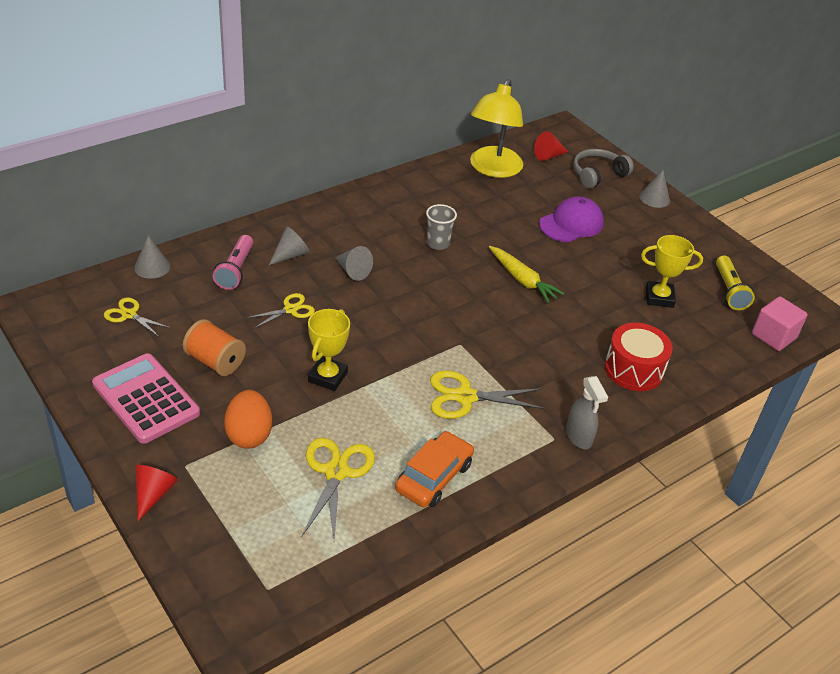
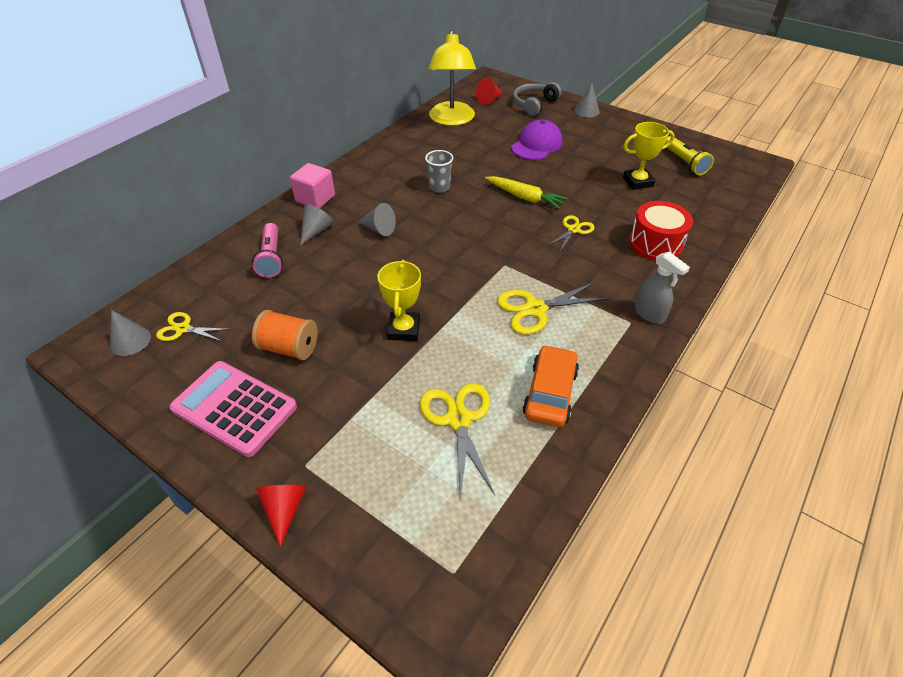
camera: 15 degrees left, 5 degrees up
(152, 267) = (188, 277): grey cone -> grey cone (130, 341)
(249, 434) = (356, 410): orange egg -> none
(290, 310) = (339, 278): yellow scissors -> yellow scissors (573, 230)
(773, 336) = (739, 187): pink cube -> pink cube (315, 198)

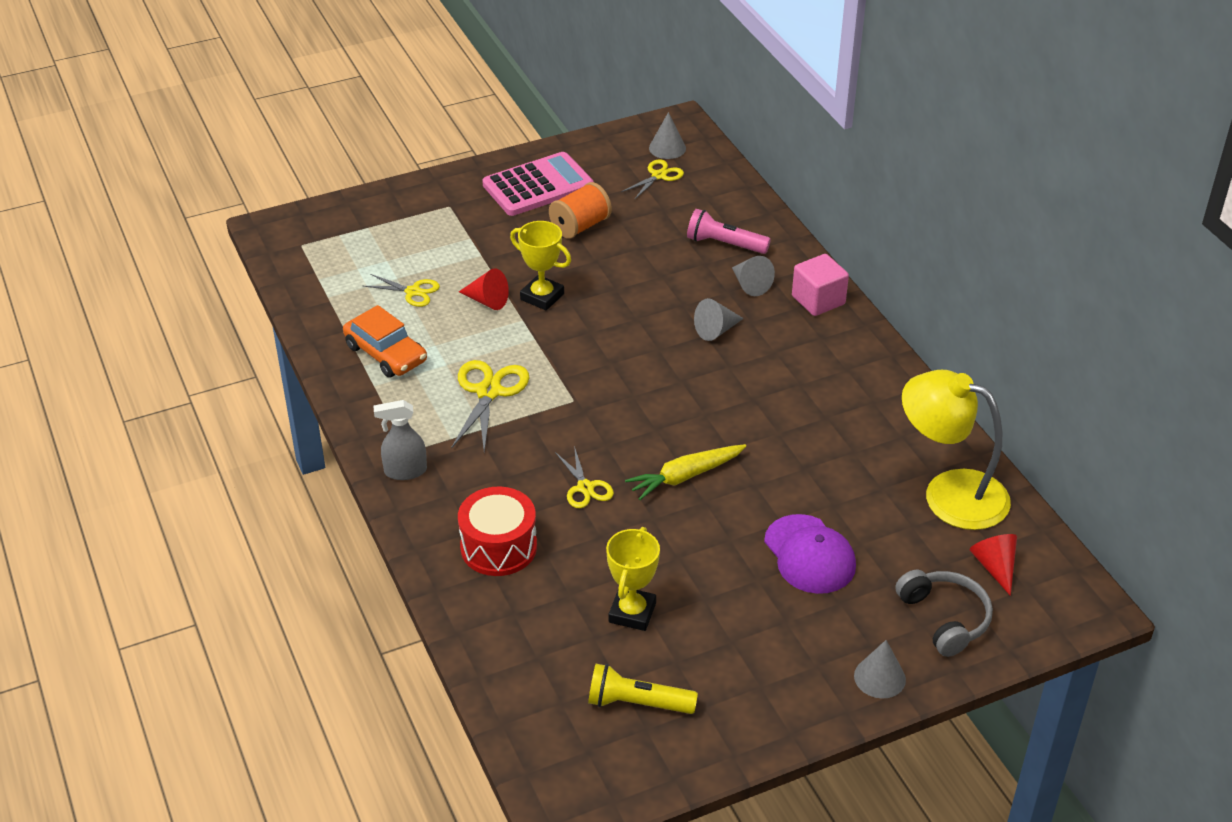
camera: 120 degrees right, 5 degrees down
(285, 509) = (422, 189): red cone -> red cone (487, 301)
(439, 187) = (767, 409): grey cup -> none
(458, 419) = (413, 292): yellow scissors -> yellow scissors, size x0.62

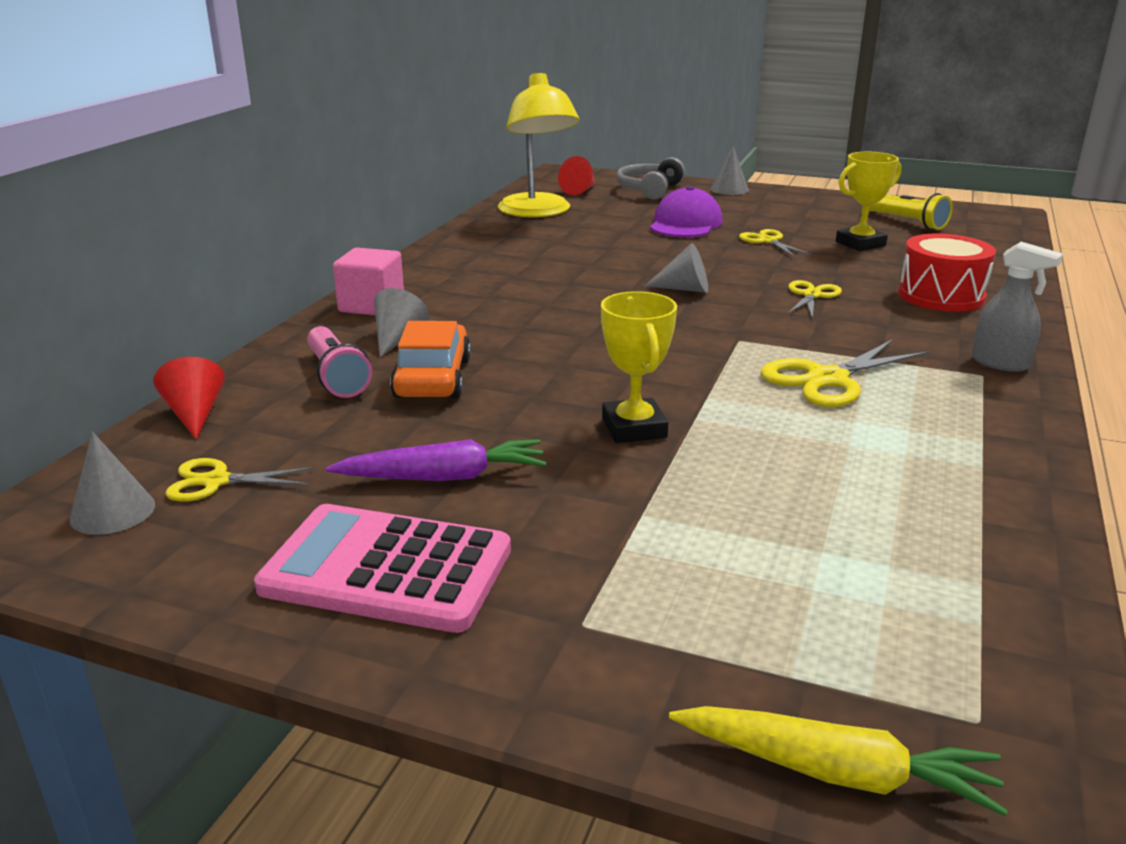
camera: 135 degrees left, 15 degrees down
(386, 353) = (934, 465): orange car -> orange car (433, 378)
(413, 292) = (814, 518): yellow scissors -> yellow scissors (768, 241)
(487, 301) = (714, 457): red cone -> red cone (195, 414)
(580, 226) = (444, 477): orange spool -> purple carrot
(685, 476) = (711, 272): yellow carrot -> yellow carrot (836, 772)
(716, 330) = (505, 326): grey cone -> grey cone (684, 289)

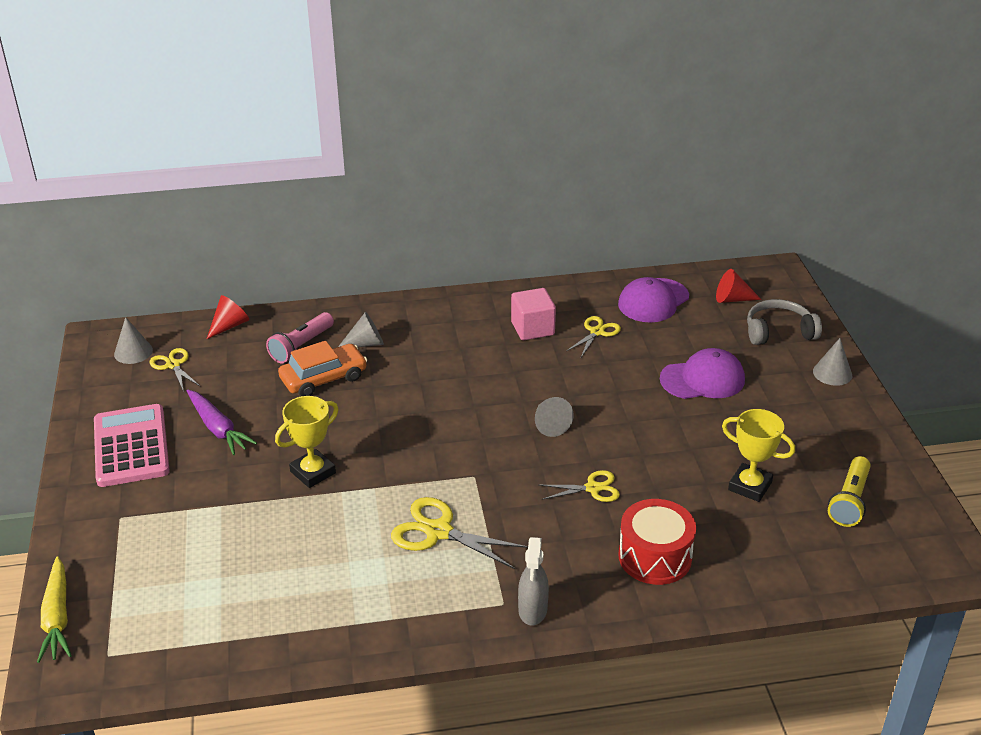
camera: 60 degrees right, 10 degrees up
(371, 306) = (405, 312): pink cube -> pink cube (532, 328)
(538, 212) = (653, 301): yellow lamp -> purple cap
(768, 241) = (703, 434): yellow scissors -> yellow scissors (597, 332)

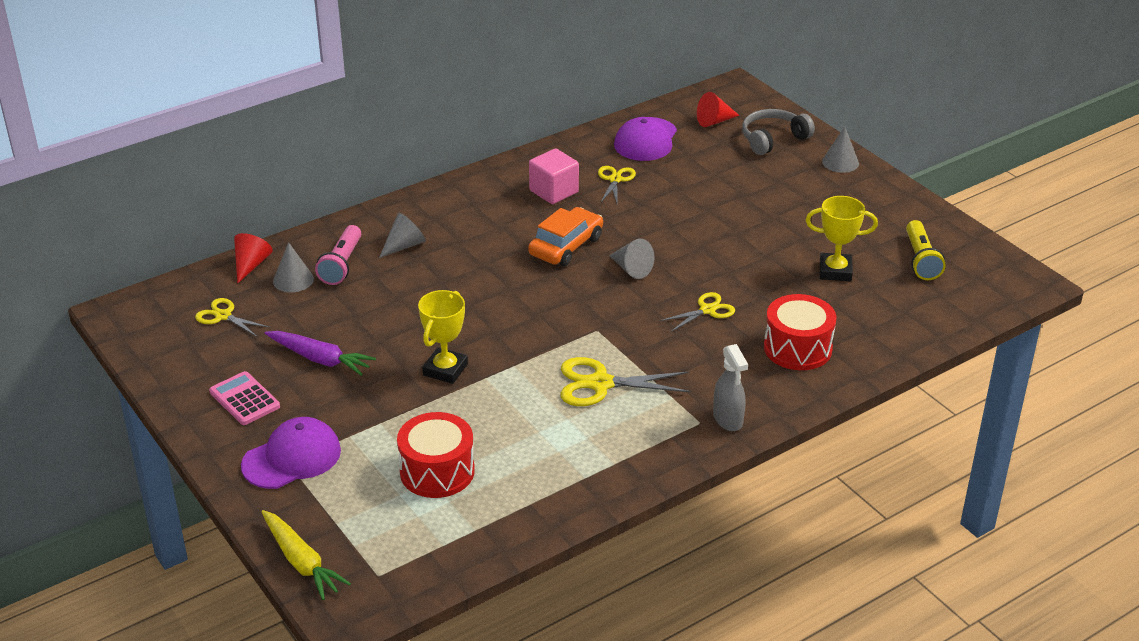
camera: 25 degrees left, 0 degrees up
(131, 446) = (245, 399): pink calculator -> pink calculator, size x0.60
(133, 352) = (169, 315): grey cone -> grey cone (293, 280)
(232, 570) = (437, 471): none -> red drum
(323, 378) = (388, 287): orange car -> orange car (566, 246)
(703, 379) = (736, 196): purple cap -> purple cap (292, 458)

